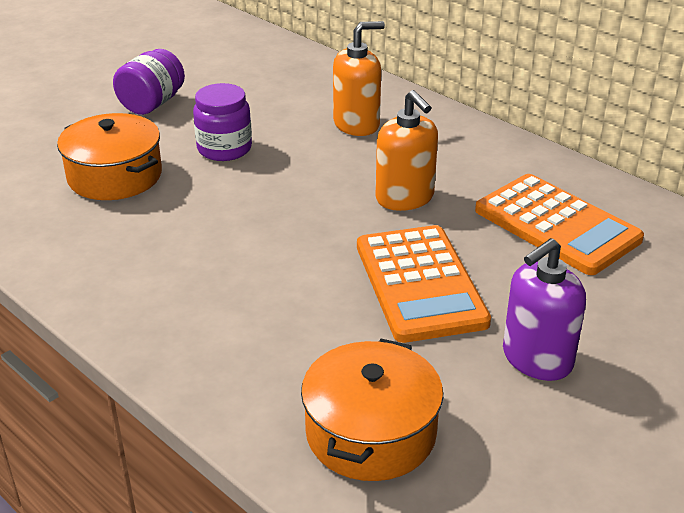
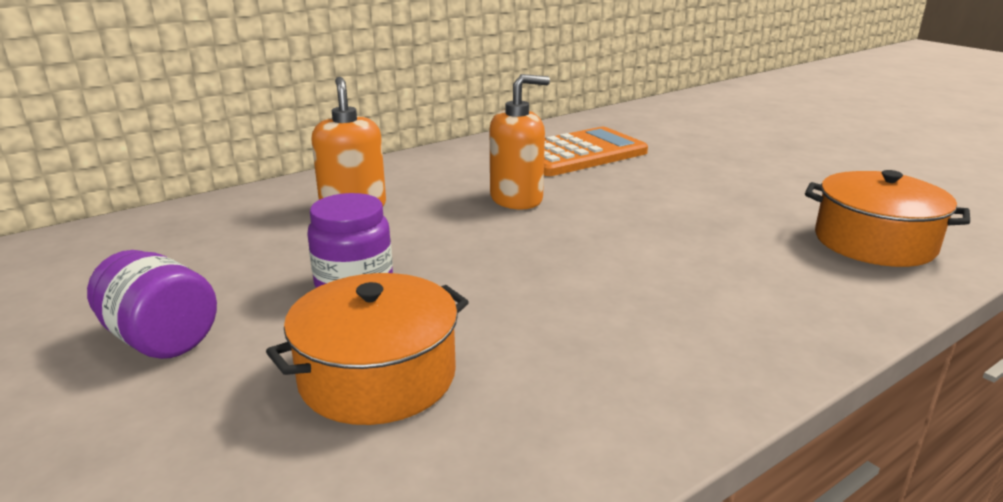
camera: 80 degrees left, 10 degrees down
(419, 284) = (661, 206): orange calculator -> none
(536, 359) = (755, 179): purple soap dispenser -> none

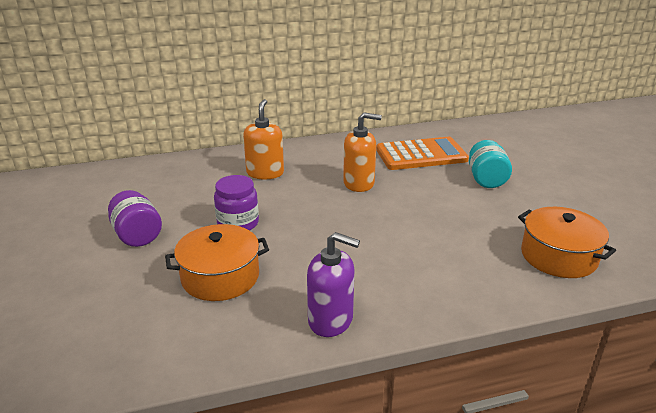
camera: 20 degrees right, 5 degrees up
(636, 403) = (331, 320): none -> purple soap dispenser
(691, 169) = (486, 179): none -> turquoise jar

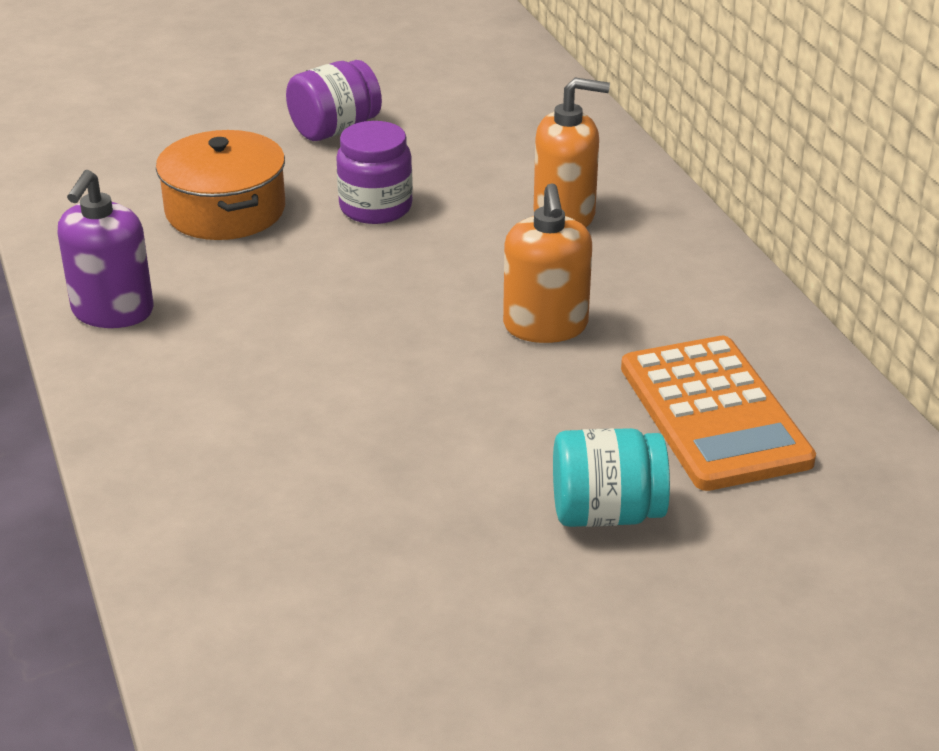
camera: 85 degrees right, 5 degrees up
(558, 256) = (274, 586): orange pot -> none

